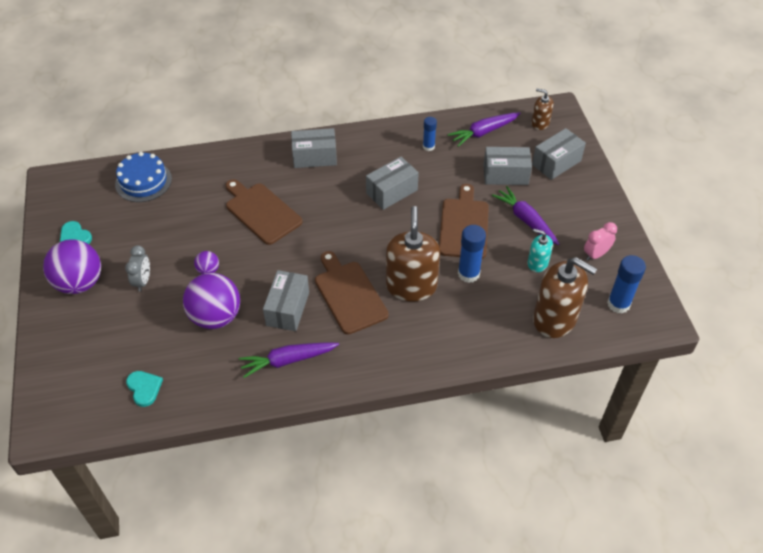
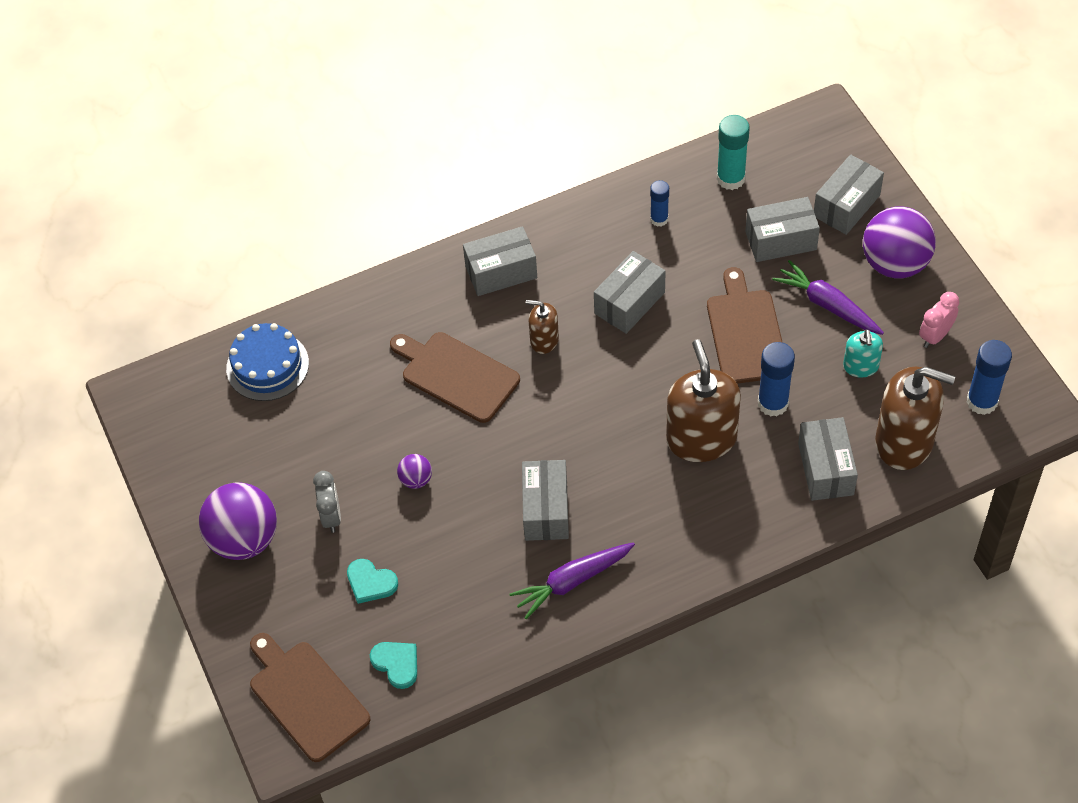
camera: 10 degrees left, 5 degrees up
(75, 236) = (205, 473): turquoise heart -> turquoise heart (370, 582)
(216, 317) = (452, 544): purple ball -> purple ball (895, 263)
(349, 295) = (621, 470): brown cutting board -> brown cutting board (306, 697)
(483, 132) = (730, 179): purple carrot -> turquoise glue stick
(492, 325) = (825, 469): none -> grey box
(537, 263) = (860, 366): turquoise soap dispenser -> turquoise soap dispenser turned 105 degrees counterclockwise
(540, 123) = (807, 146): brown soap dispenser -> brown soap dispenser (544, 340)

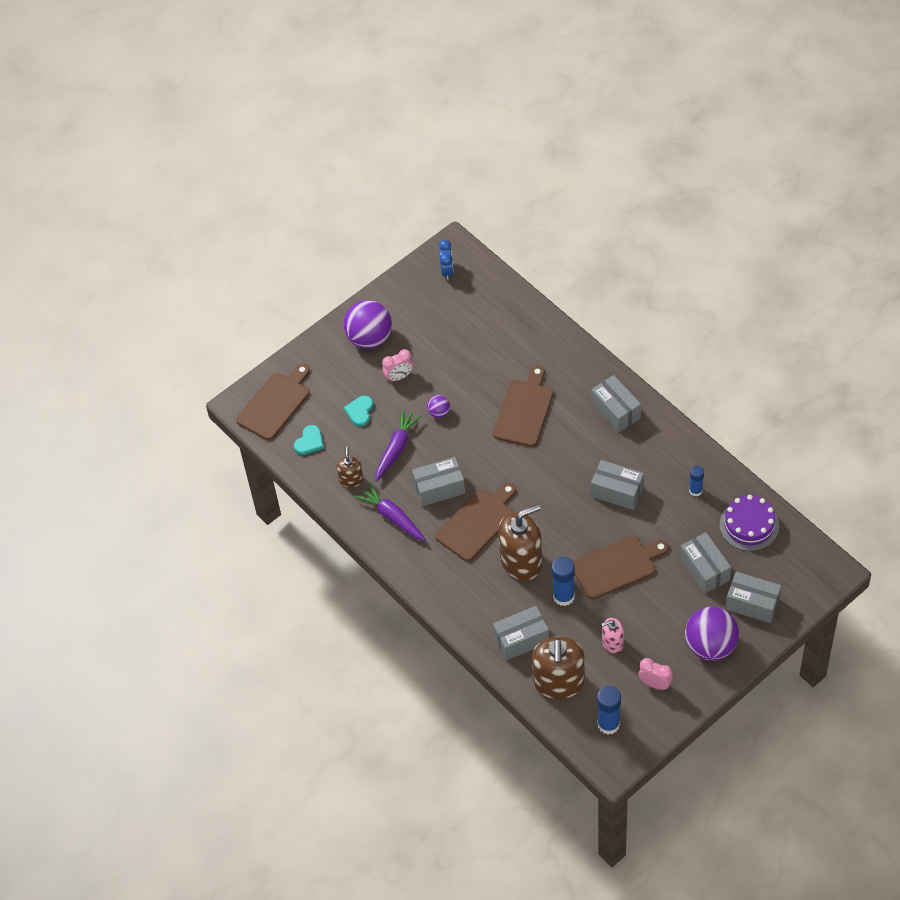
camera: 75 degrees right, 0 degrees up
(172, 411) = (447, 271): none -> blue clock
(267, 366) = (497, 308): blue cake -> none
(331, 516) = (399, 377): grey clock -> pink clock
(544, 340) = (569, 451): brown soap dispenser -> brown soap dispenser (351, 479)
(620, 477) = (477, 523): none -> brown cutting board
(730, 179) = (749, 525): turquoise glue stick -> purple cake
(827, 305) = (658, 611): purple carrot -> purple carrot (396, 448)
(860, 366) = (612, 642): turquoise soap dispenser -> pink soap dispenser

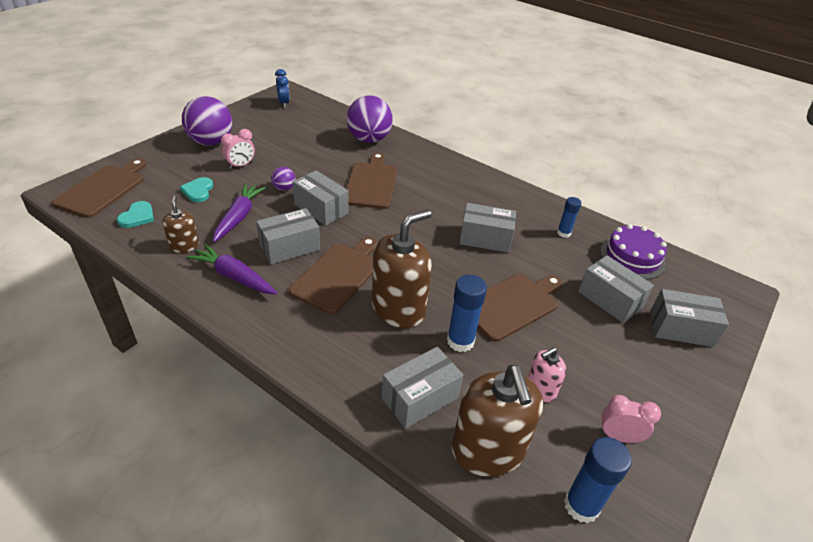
camera: 20 degrees left, 15 degrees down
(616, 411) = (460, 180): grey box -> grey box (321, 209)
(710, 645) = (661, 379): purple ball -> purple ball (369, 139)

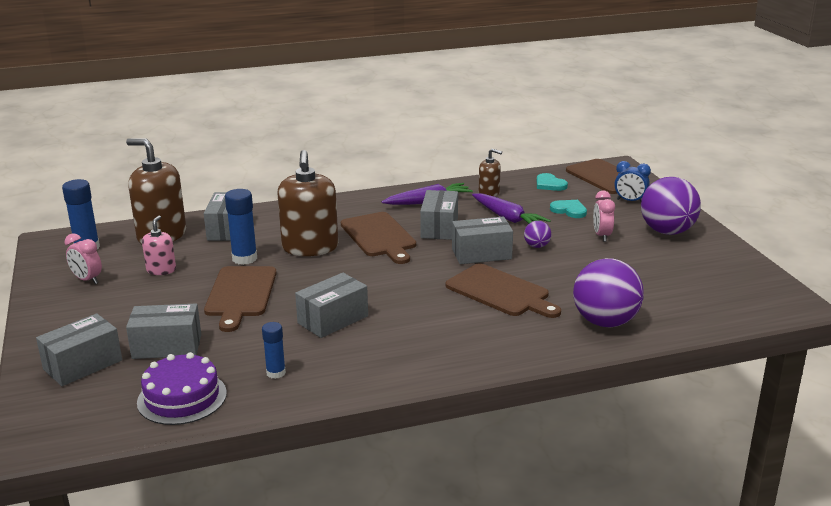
camera: 130 degrees right, 15 degrees down
(283, 103) = (754, 292): blue clock -> blue clock (630, 201)
(618, 436) = (87, 280): pink clock -> pink clock turned 75 degrees clockwise

